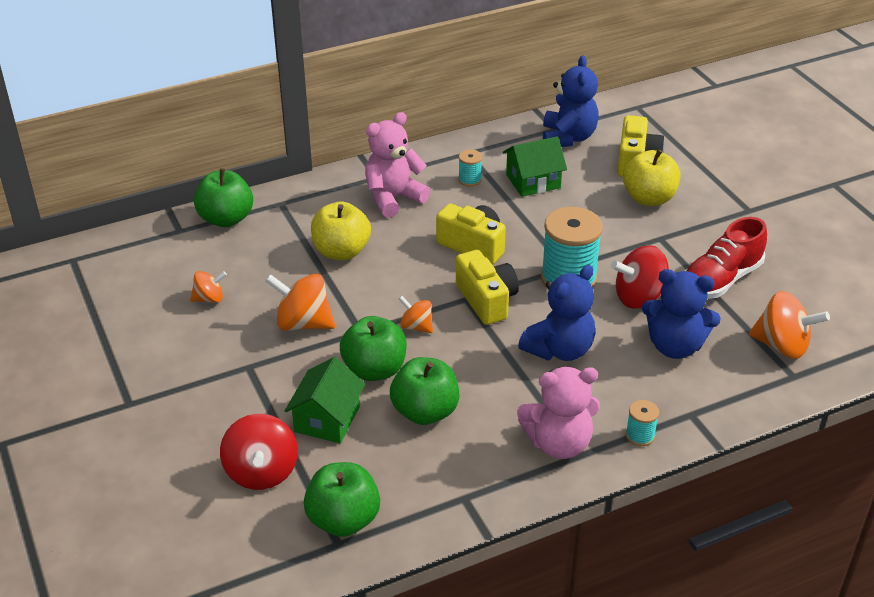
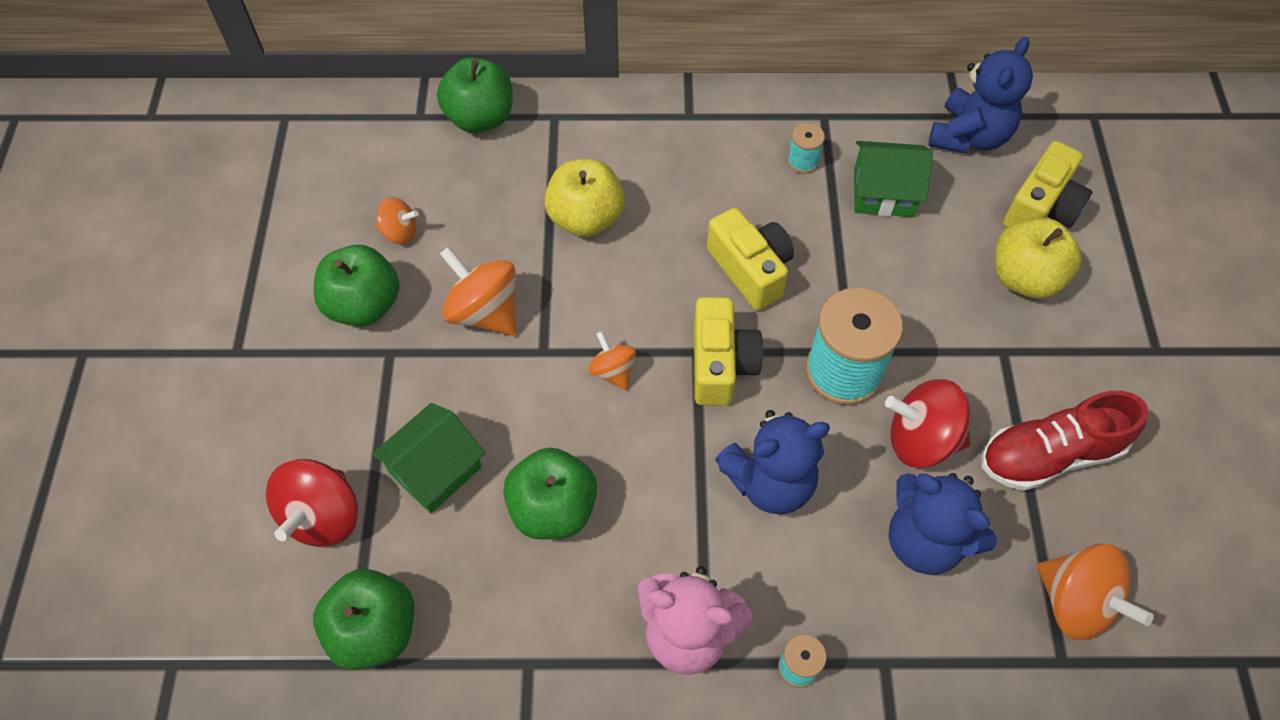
camera: 25 degrees right, 20 degrees up
(374, 369) = (529, 418): green apple -> green apple (364, 305)
(393, 198) = (692, 157): pink teddy bear -> none

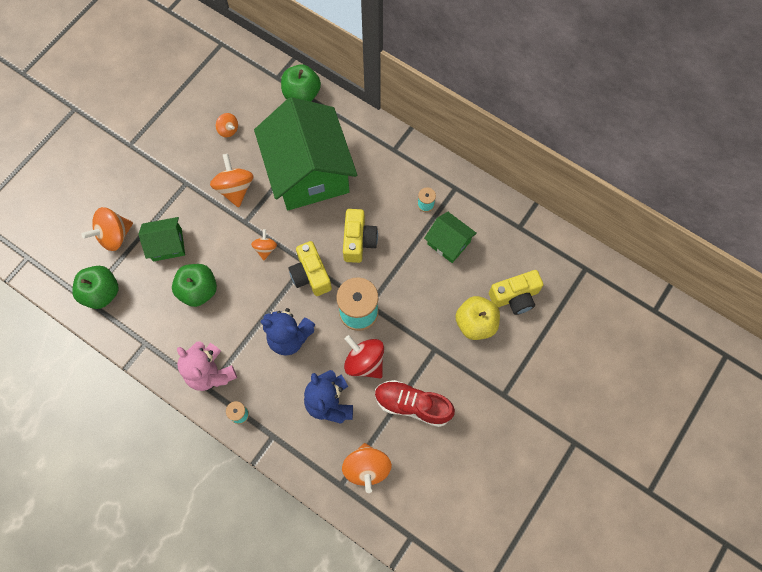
camera: 35 degrees right, 10 degrees up
(323, 516) = (114, 236): red spinning top -> orange spinning top
(364, 305) = (191, 155): green apple -> none
(586, 218) = (309, 172): yellow apple -> green house
(720, 364) = (311, 275): yellow camera -> yellow camera turned 120 degrees clockwise
(969, 136) = (514, 240): blue teddy bear -> none

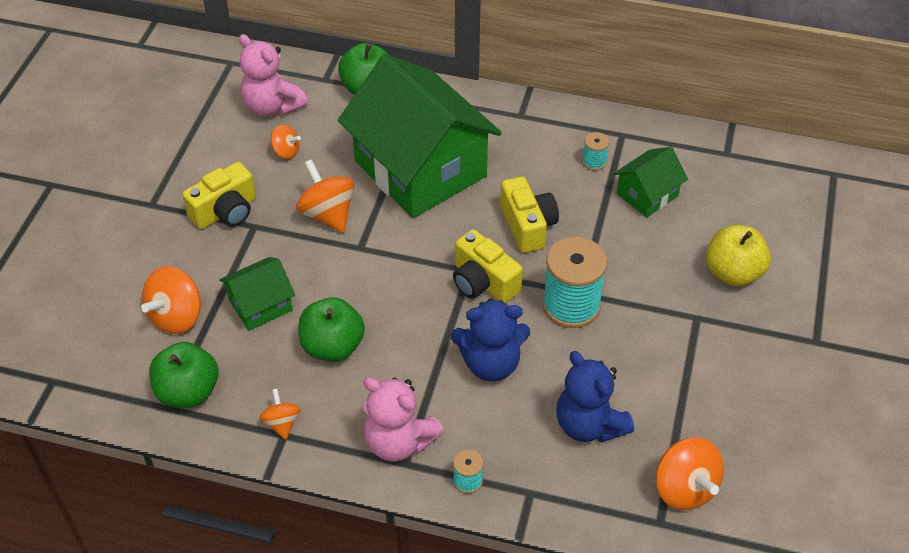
camera: 20 degrees left, 20 degrees down
(234, 89) = (272, 106): none -> pink teddy bear
(265, 249) = (404, 270): orange spinning top -> orange spinning top (282, 423)
(364, 362) = (611, 361): red spinning top -> none
(412, 405) = (704, 391): red shoe -> none
(448, 243) = (647, 195): green house -> green house turned 60 degrees counterclockwise
(515, 297) = (765, 229): yellow camera -> yellow camera (225, 211)

